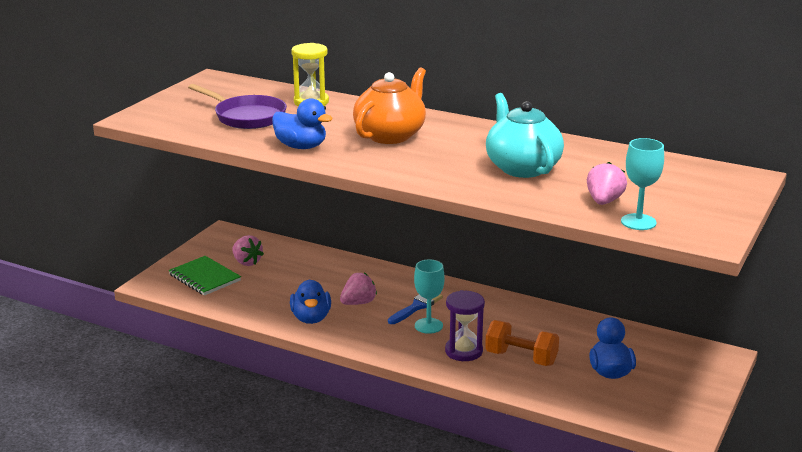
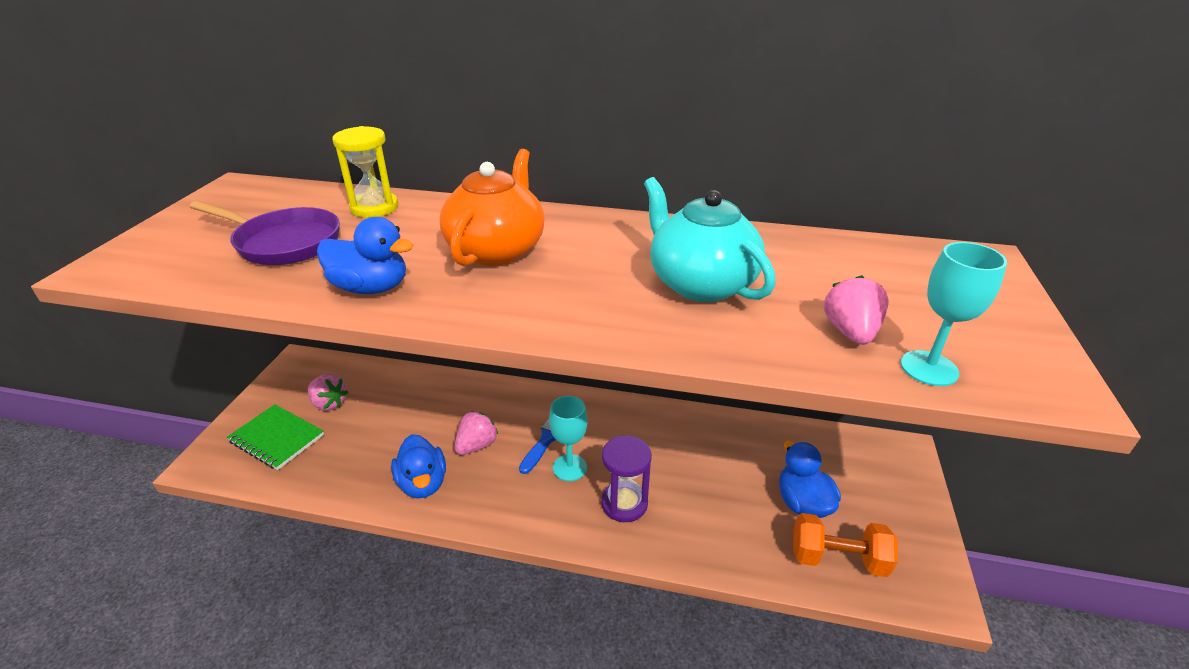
camera: 15 degrees left, 10 degrees up
(521, 358) = (694, 501): orange dumbbell -> orange dumbbell (837, 559)

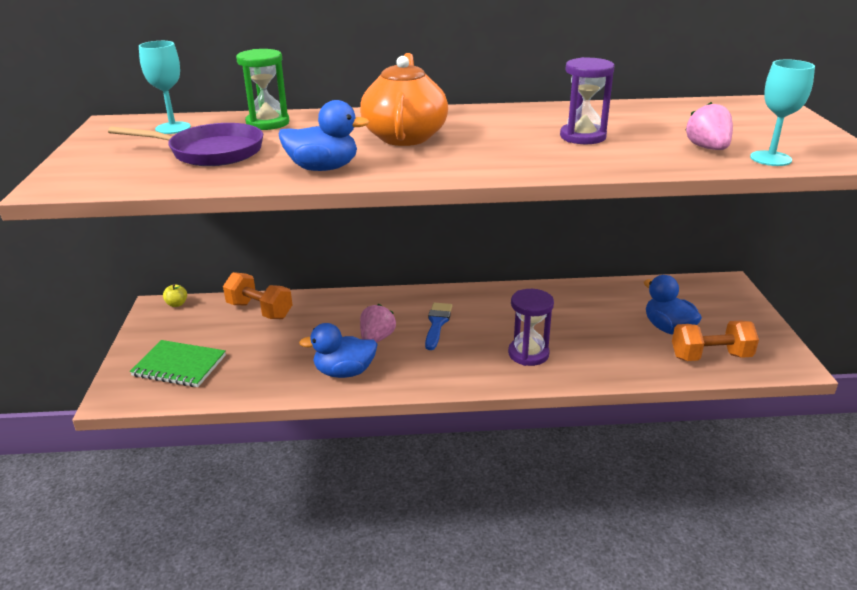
camera: 15 degrees left, 5 degrees down
(316, 361) = (177, 304): none -> yellow apple
(329, 403) = (214, 332): pink strawberry -> none
(374, 208) = (268, 123): yellow hourglass -> green hourglass
(385, 384) = (260, 310): none -> orange dumbbell
(423, 483) = (344, 372): blue duck -> blue duck turned 120 degrees clockwise
(569, 468) = (468, 339): turquoise goblet -> turquoise goblet (173, 128)
(700, 284) = (582, 137): turquoise teapot -> purple hourglass

